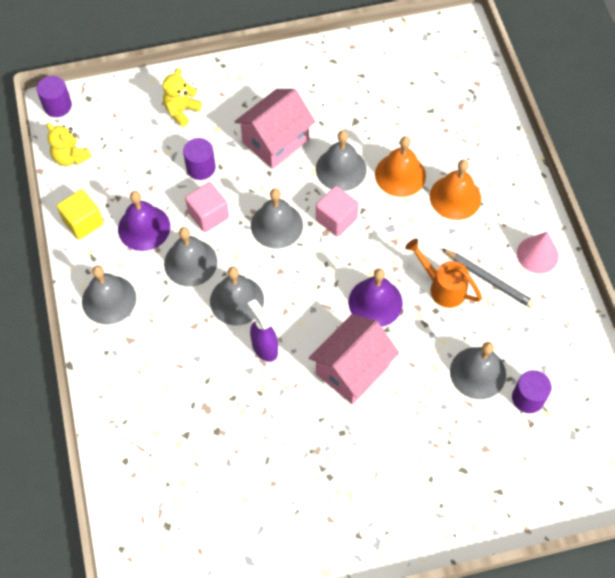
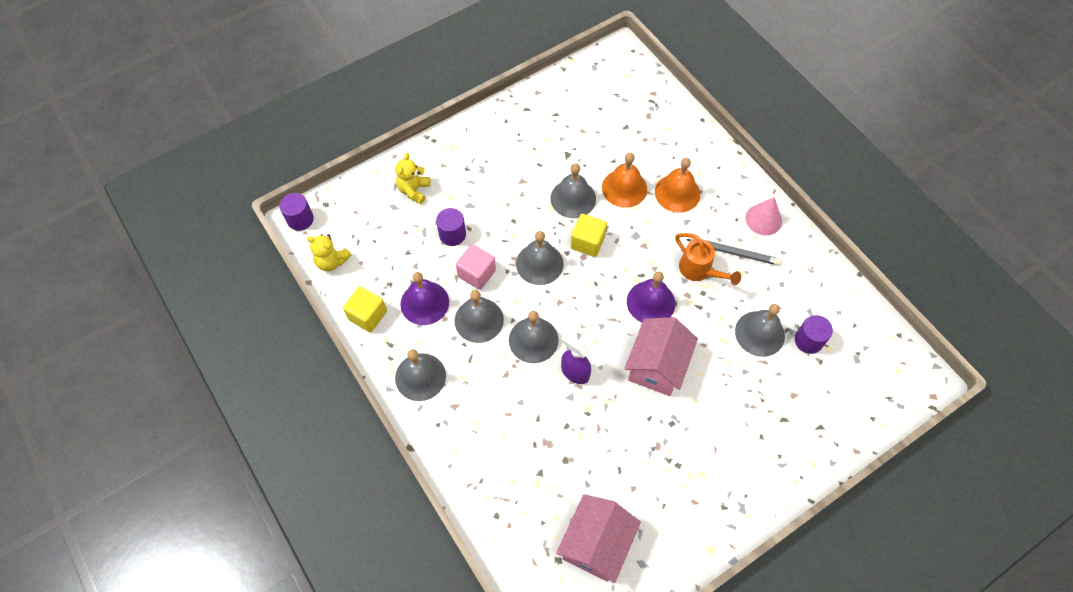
camera: 20 degrees left, 0 degrees up
(275, 141) = (507, 191): pink house -> pink house (596, 544)
(336, 219) = (587, 242): pink cube -> yellow cube
(442, 287) = (699, 271): orange watering can -> orange watering can turned 150 degrees counterclockwise

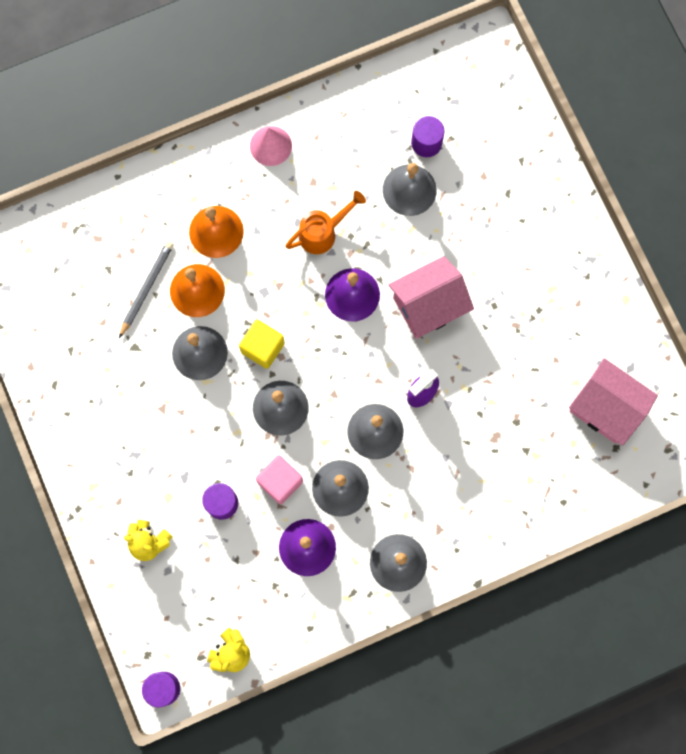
camera: 80 degrees left, 15 degrees up
(368, 315) = (311, 615): yellow cube -> none
(657, 366) = (428, 305): pink house -> pink house turned 60 degrees counterclockwise
(734, 253) = (307, 189): grey pencil -> grey pencil (146, 288)

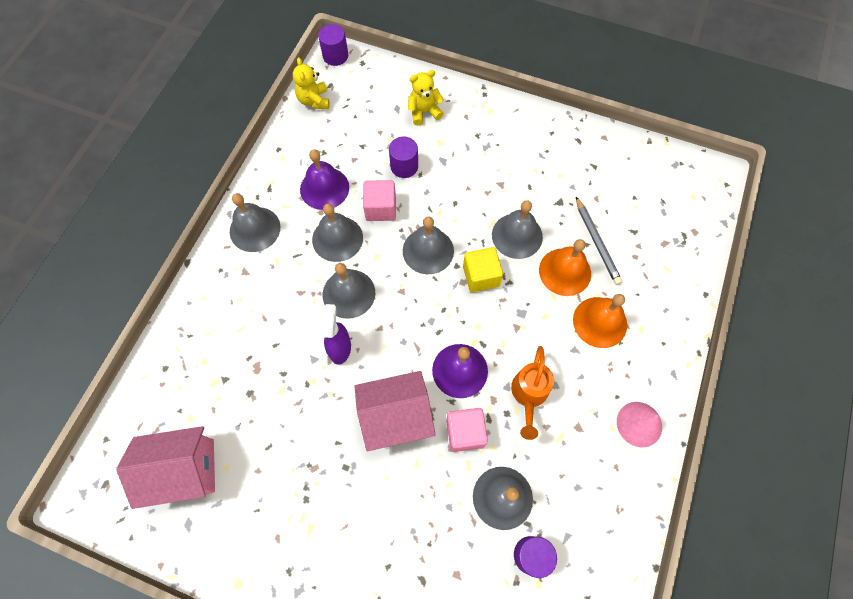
camera: 135 degrees right, 10 degrees down
(392, 251) = (465, 432): none -> pink cube
(428, 305) = (396, 417): pink house -> pink house turned 60 degrees clockwise

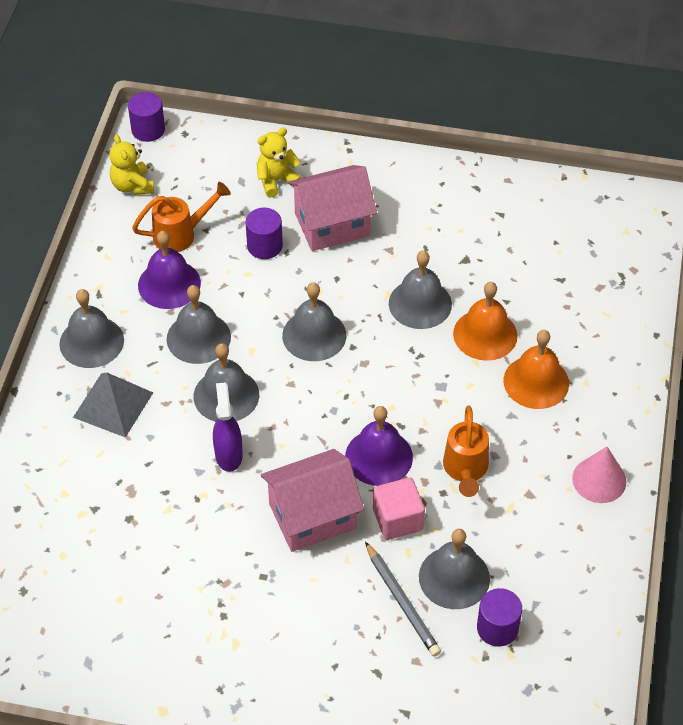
camera: 10 degrees left, 15 degrees down
(184, 470) = (69, 609): pink house -> pink house (332, 224)
(259, 287) = (113, 404): none -> grey pyramid
(342, 147) = (181, 234): none -> orange watering can
(380, 208) = (245, 297): pink cube -> none
(481, 276) = (384, 354): yellow cube -> none
(597, 242) = (518, 297): grey pencil -> grey pencil (402, 602)

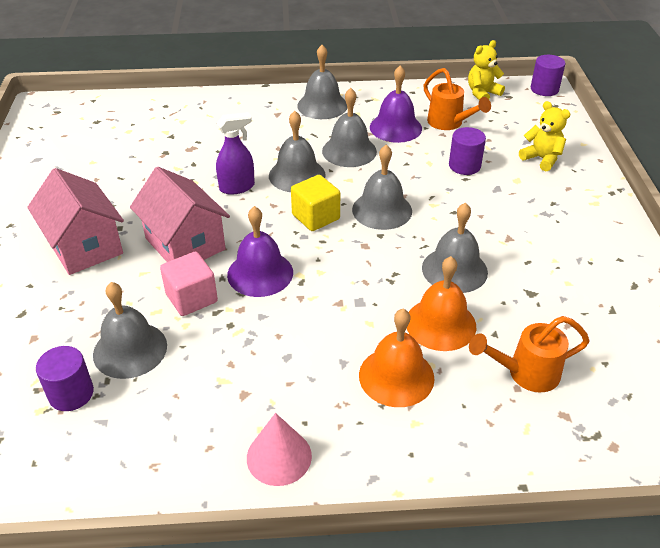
camera: 75 degrees right, 10 degrees down
(113, 404) = (268, 125): grey pyramid -> none
(306, 393) = (315, 217): none -> yellow cube
(332, 224) = (514, 198): pink house -> pink house (84, 246)
(402, 602) = (99, 317): grey pencil -> none
(465, 470) = (261, 337): orange watering can -> orange watering can (525, 373)

